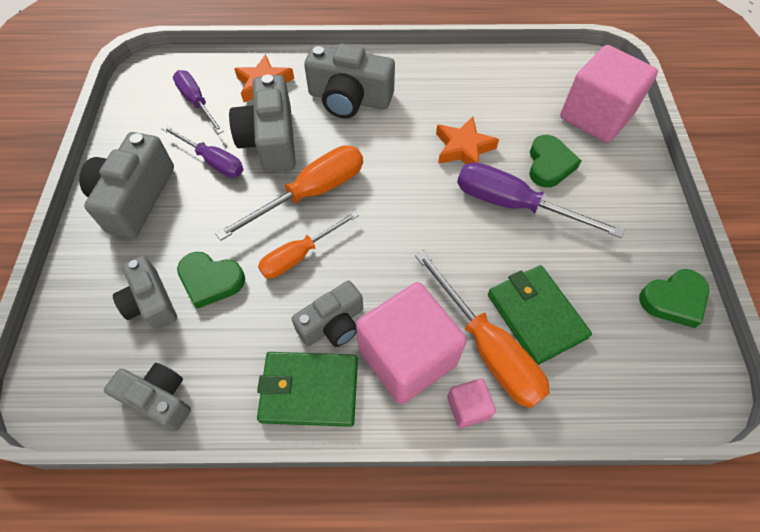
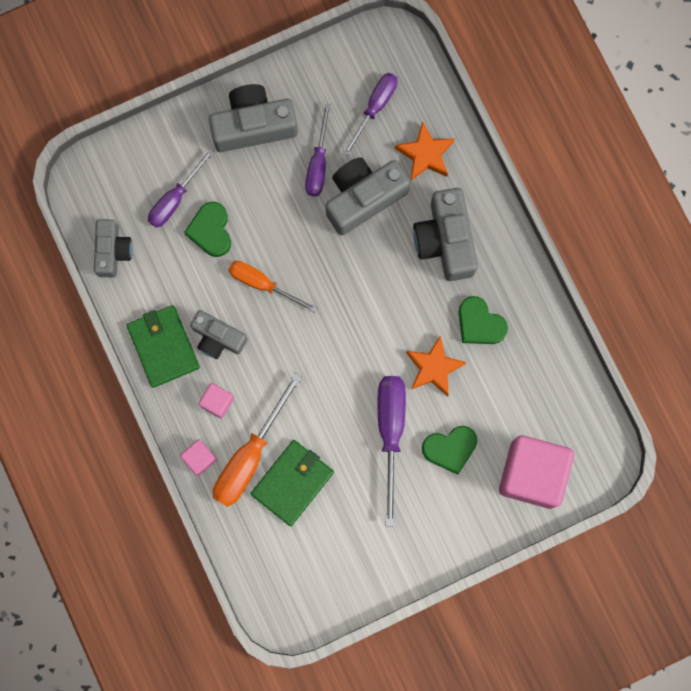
camera: 65 degrees right, 20 degrees up
(151, 302) = (175, 199): grey camera -> purple screwdriver
(311, 193) = (324, 262): orange screwdriver -> none
(407, 356) = (217, 402): pink cube -> pink cube, size x0.45
(673, 300) = (354, 583): green heart -> green heart (479, 324)

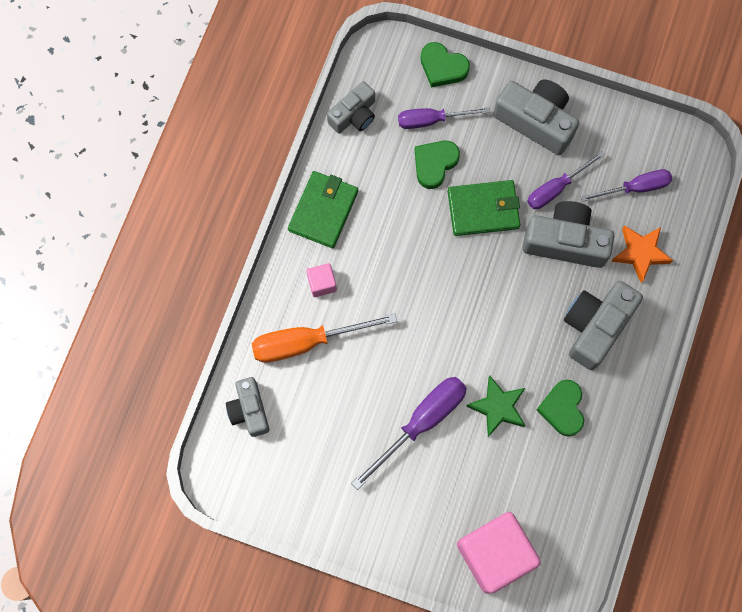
camera: 45 degrees right, 5 degrees down
(199, 458) = (271, 309): pink cube -> none
(218, 338) = (366, 240): grey camera -> grey camera (249, 410)
(262, 284) = (434, 233): orange screwdriver -> none
(292, 483) = (317, 389): green wallet -> green wallet (483, 209)
(434, 368) = (498, 407): orange star -> green star
(450, 449) = (452, 476): green heart -> green heart (442, 67)

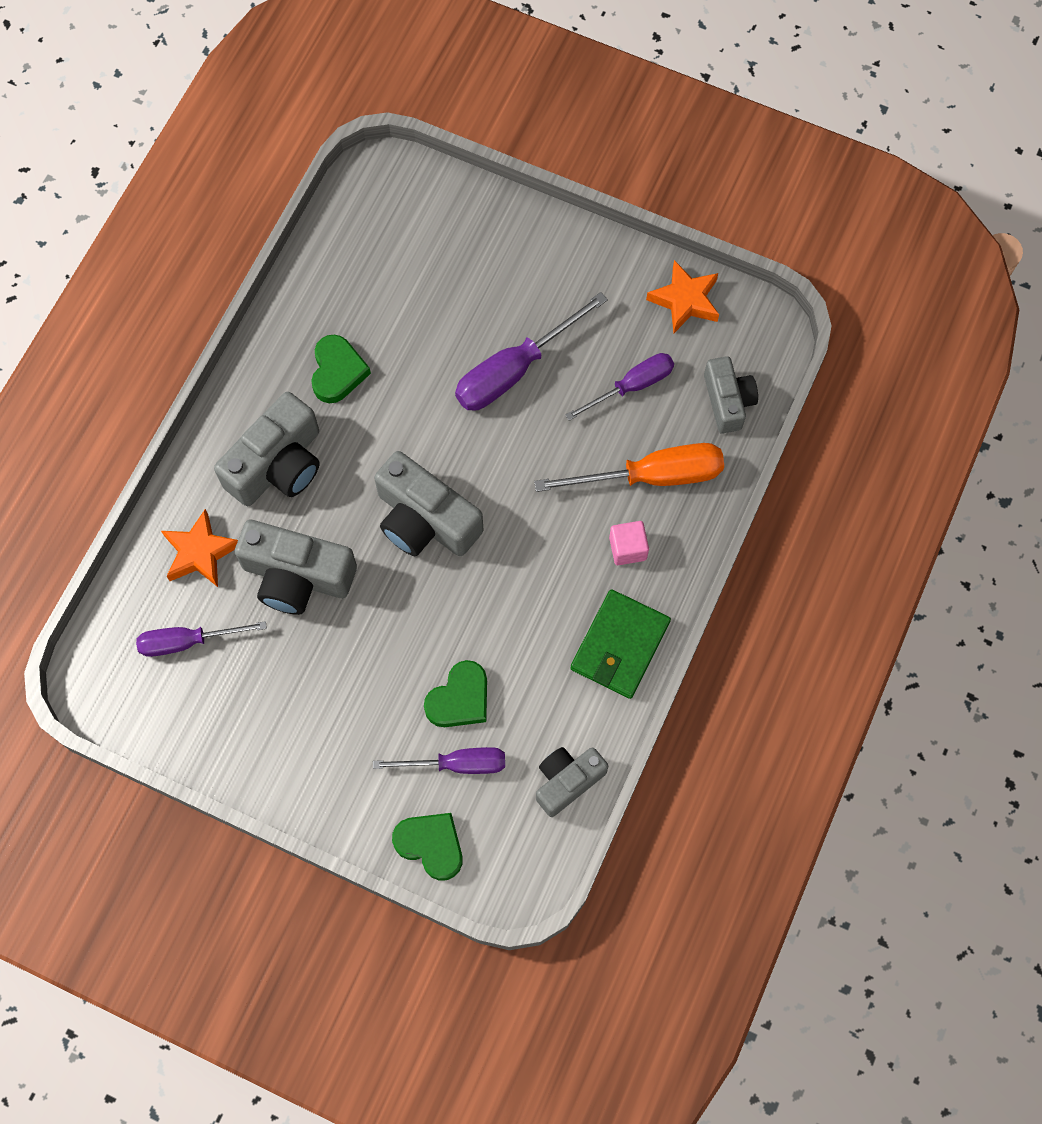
camera: 175 degrees left, 5 degrees down
(286, 498) = (685, 300): none -> orange star
(483, 209) = (400, 629): green wallet -> none
(494, 554) = (444, 223): pink cube -> none
(498, 407) = (417, 379): green star -> none
(536, 121) = (308, 750): grey camera -> grey camera (425, 520)
(556, 188) = (296, 650): purple screwdriver -> purple screwdriver (632, 386)

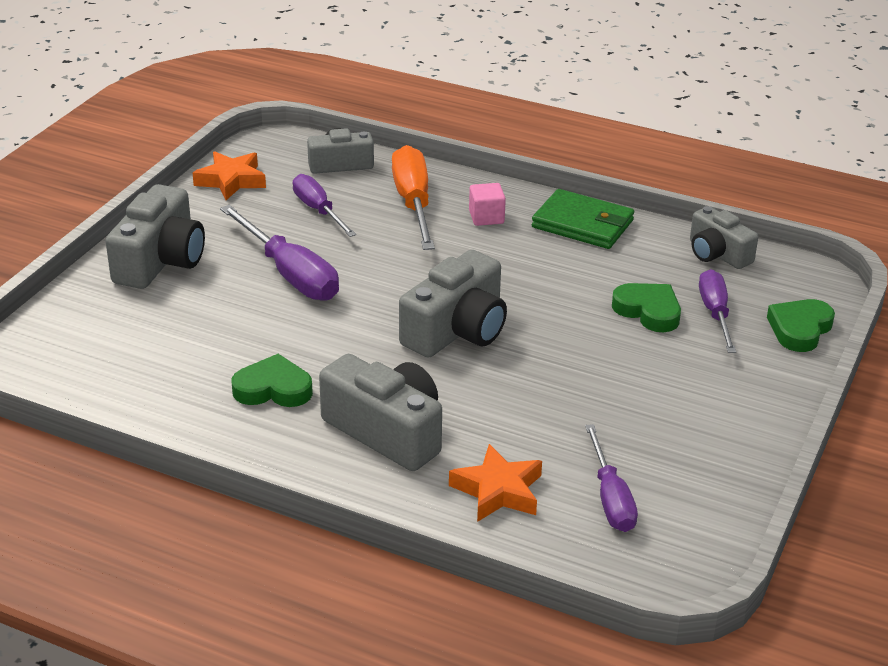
camera: 90 degrees left, 35 degrees down
(297, 576) = (524, 416): grey camera -> grey camera (160, 261)

